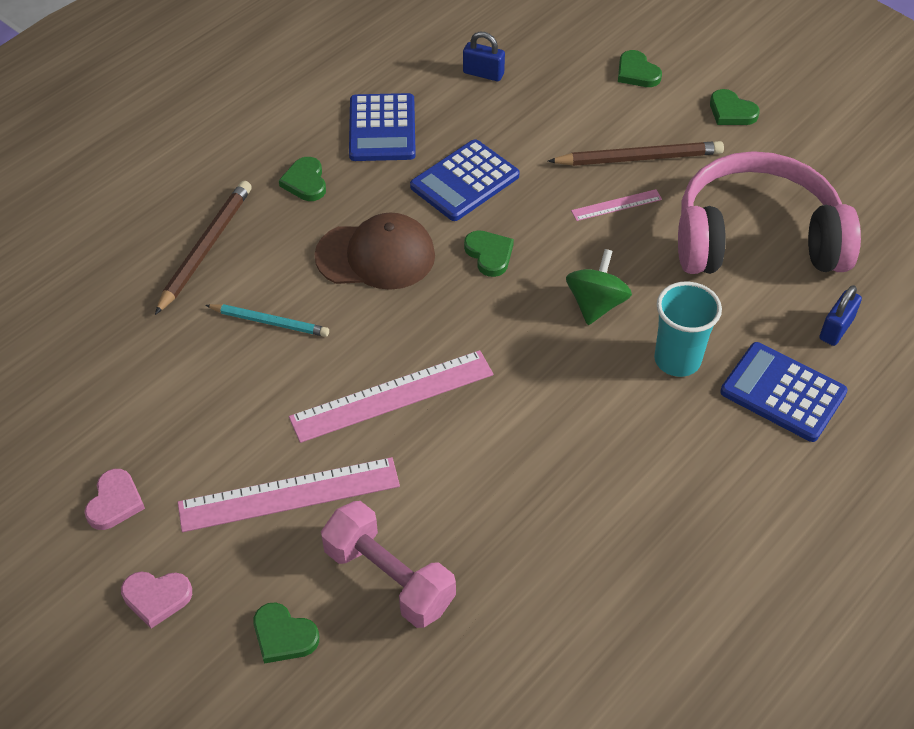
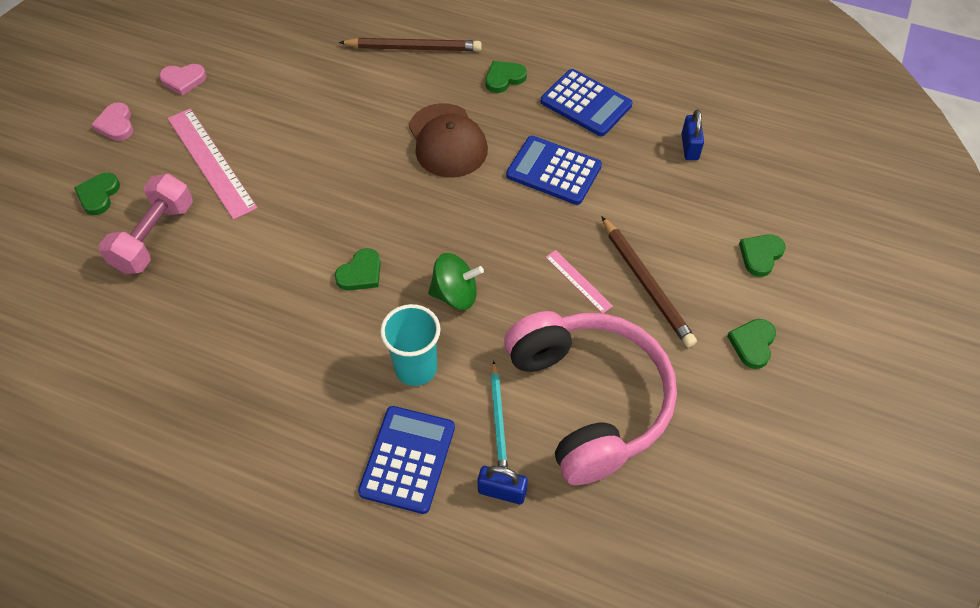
camera: 70 degrees right, 5 degrees up
(269, 322) = (358, 103): turquoise pencil -> turquoise pencil (498, 420)
(382, 128) = (586, 103): blue calculator -> blue calculator turned 120 degrees counterclockwise
(392, 396) = (314, 191): pink ruler -> none
(489, 254) = (479, 209): green heart -> green heart (360, 273)

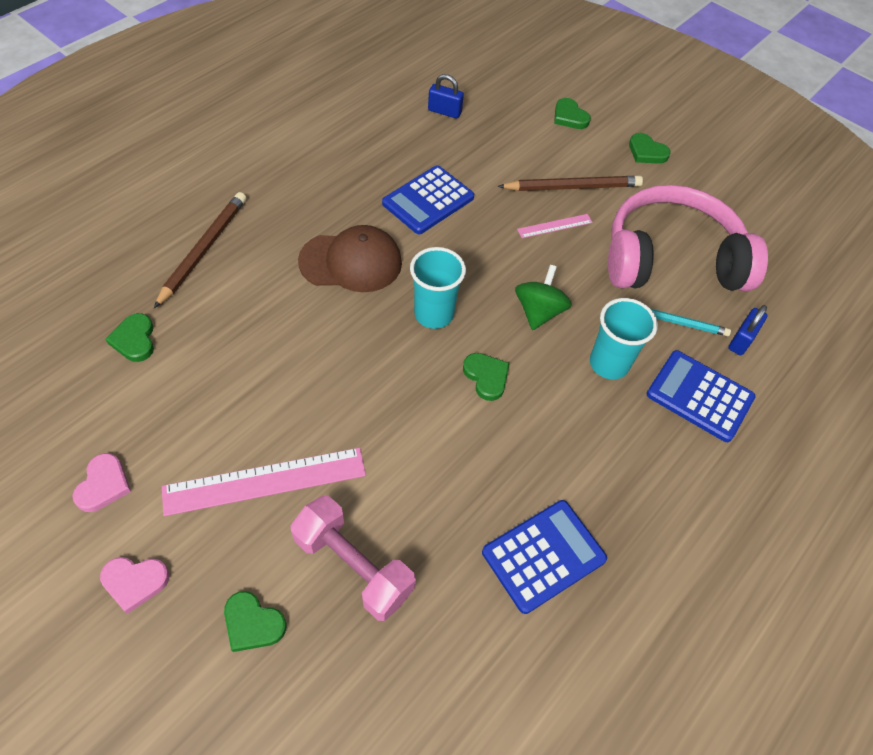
camera: 75 degrees left, 0 degrees up
(415, 215) = (434, 314): none -> turquoise cup
(504, 78) = (293, 195): green heart -> green heart (134, 340)
(586, 103) = (360, 153): blue calculator -> blue calculator (543, 556)

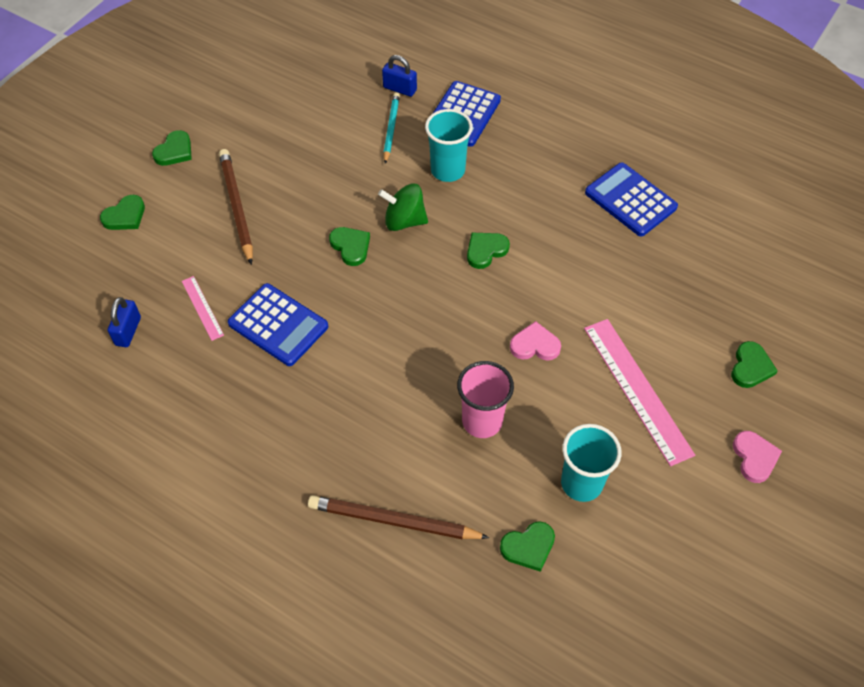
camera: 95 degrees left, 0 degrees up
(103, 485) = (685, 514): pink heart -> pink heart (535, 345)
(277, 331) = (482, 421): none -> pink cup
(351, 262) = (379, 377): brown cap -> none
(353, 566) = (683, 313): pink dumbbell -> none
(434, 314) = (428, 298): turquoise cup -> turquoise cup (581, 483)
(510, 263) = (351, 247): none -> green heart
(554, 226) = (294, 217): pink ruler -> pink ruler (202, 308)
(671, 259) = (319, 132): pink headphones -> none

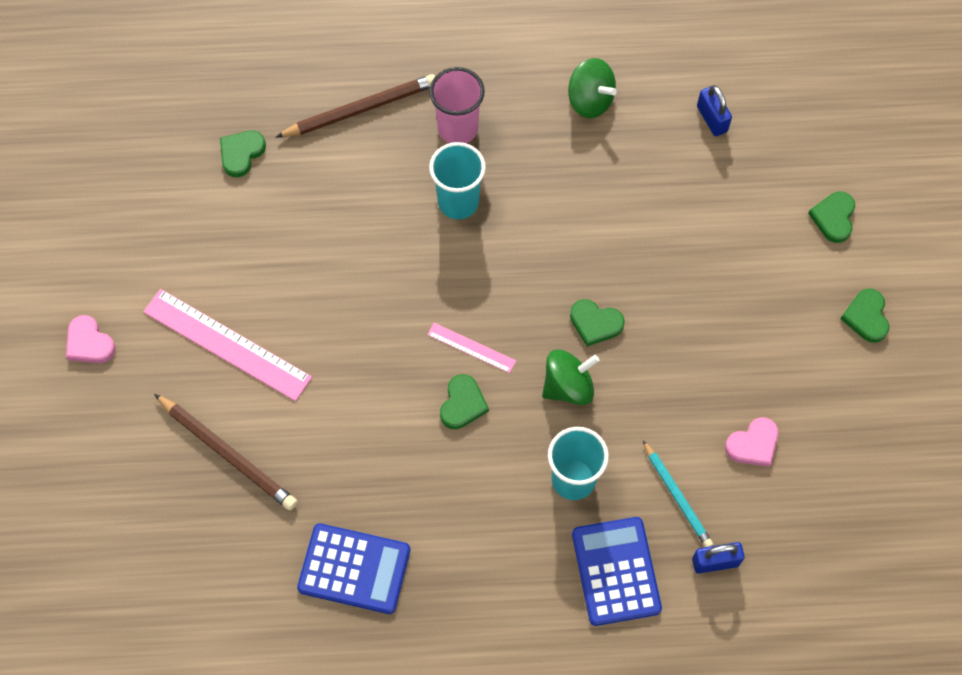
camera: 145 degrees right, 10 degrees up
(201, 404) = (590, 100): none -> green spinning top
(202, 308) = (671, 178): pink ruler -> pink ruler (471, 347)
(237, 207) = (742, 295): brown pencil -> brown pencil (227, 454)
(278, 325) = (591, 204): blue calculator -> none
(482, 421) = (346, 230): pink cup -> pink cup (458, 129)
(535, 345) = (347, 330): pink heart -> pink heart (753, 444)
(581, 483) = (228, 229): turquoise cup -> turquoise cup (458, 202)
(750, 367) = (131, 435): green heart -> none

